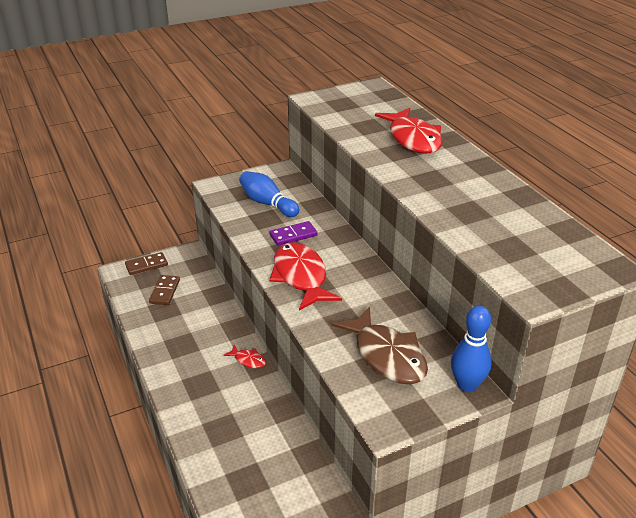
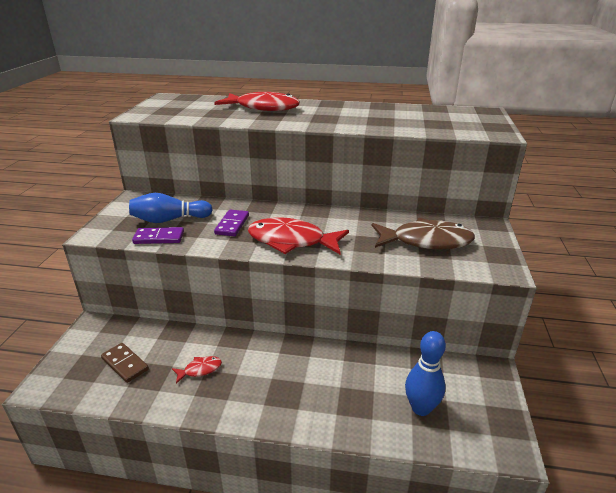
camera: 55 degrees left, 5 degrees down
(146, 265) = (65, 361): brown domino -> none
(238, 213) = (159, 238): none -> purple domino
(248, 360) = (284, 348): red fish -> red fish (200, 370)
(467, 385) = (481, 225): blue bowling pin -> blue bowling pin (421, 408)

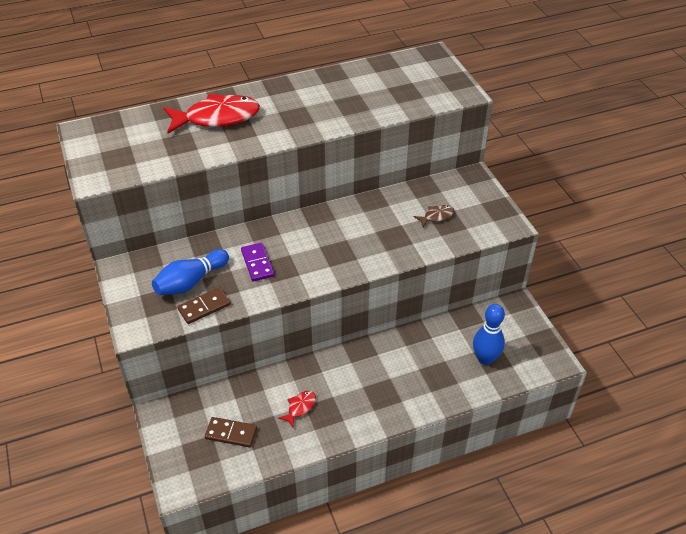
camera: 30 degrees left, 15 degrees up
(159, 238) = (204, 307): purple domino -> brown domino
(291, 241) = (328, 261): red fish -> none
(426, 241) = (436, 216): brown fish -> brown fish, size x0.45

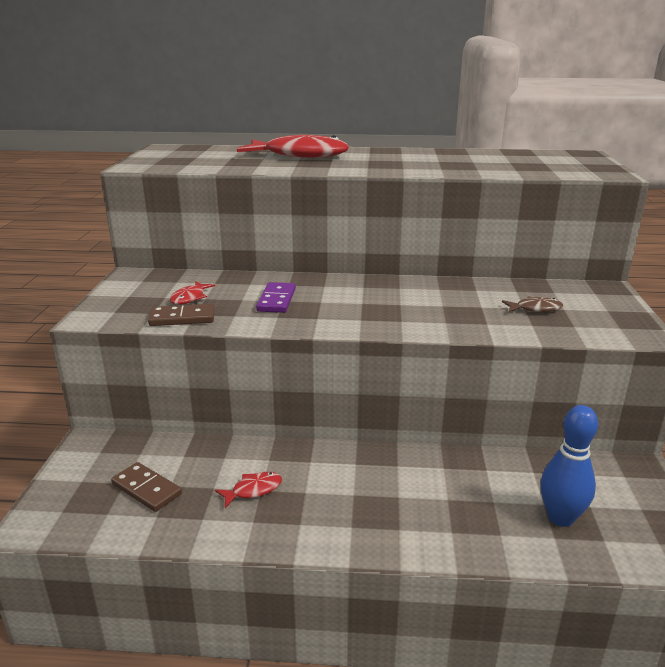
camera: 25 degrees right, 20 degrees down
(190, 282) = (190, 298): blue bowling pin -> red fish

